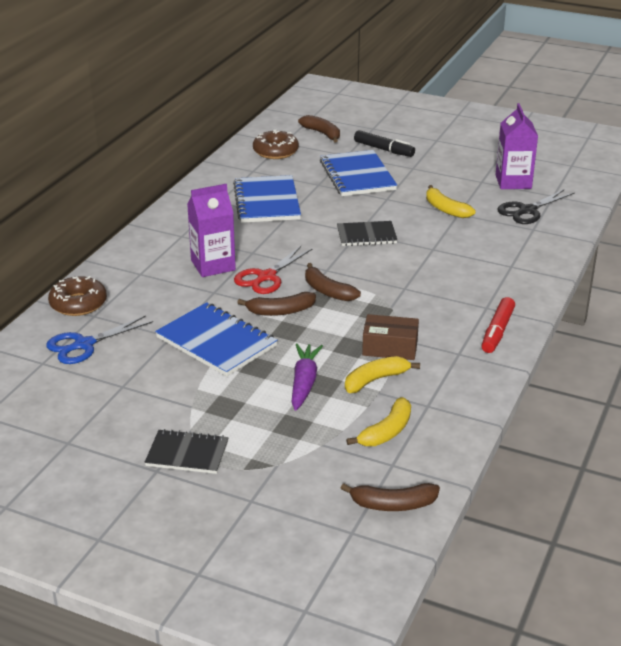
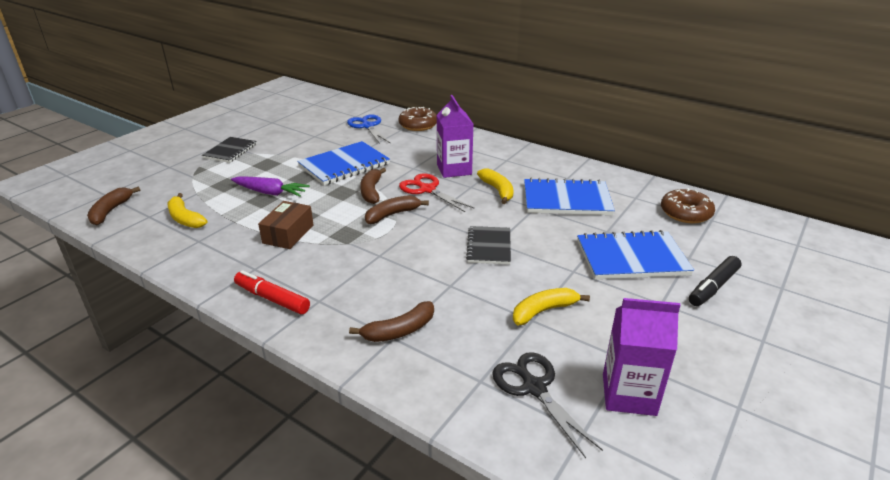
camera: 100 degrees right, 0 degrees up
(322, 133) = (747, 247): brown banana -> brown banana (399, 330)
(375, 380) = (250, 221): yellow banana -> yellow banana (497, 190)

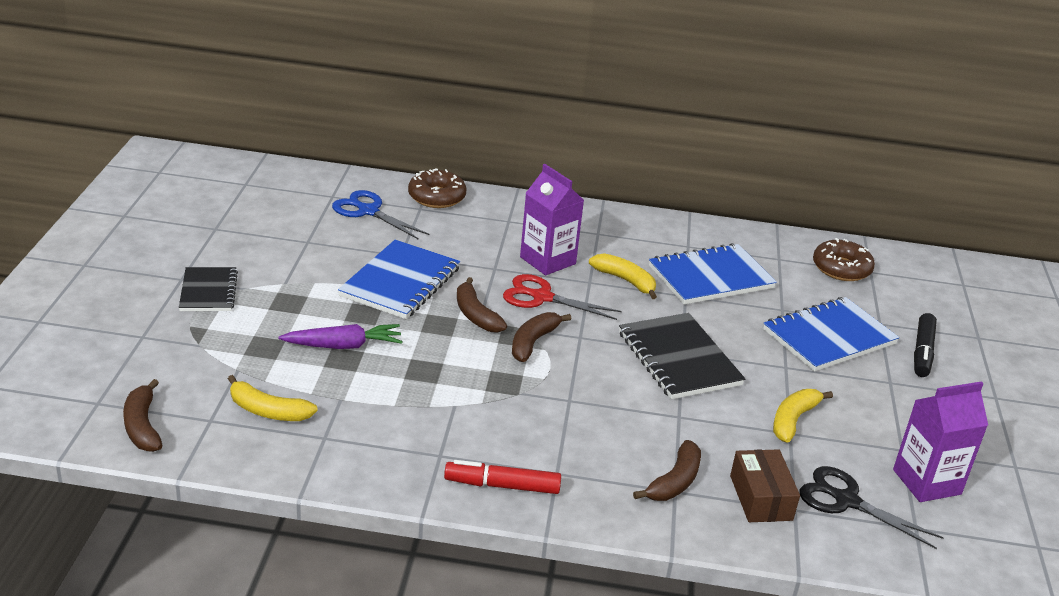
camera: 30 degrees left, 0 degrees up
(288, 234) = (432, 399): brown box -> brown box (760, 498)
(489, 247) = (679, 359): black notebook -> black notebook, size x1.58

